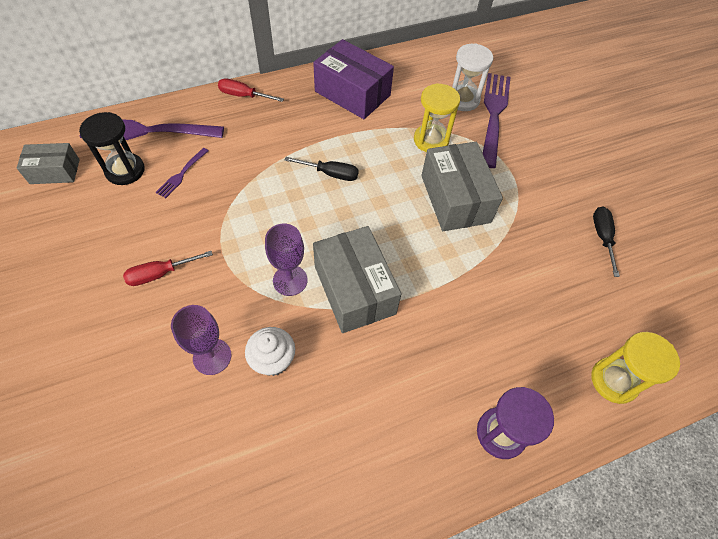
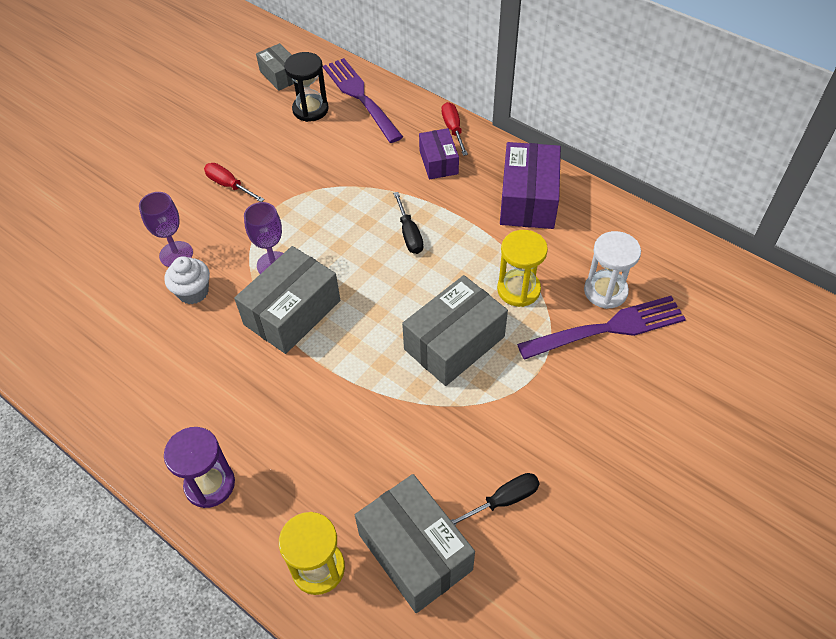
camera: 65 degrees right, 5 degrees down
(182, 174) = (332, 142): purple fork -> none
(270, 121) = (438, 162): none -> purple box
(623, 309) = (415, 552): none -> grey box

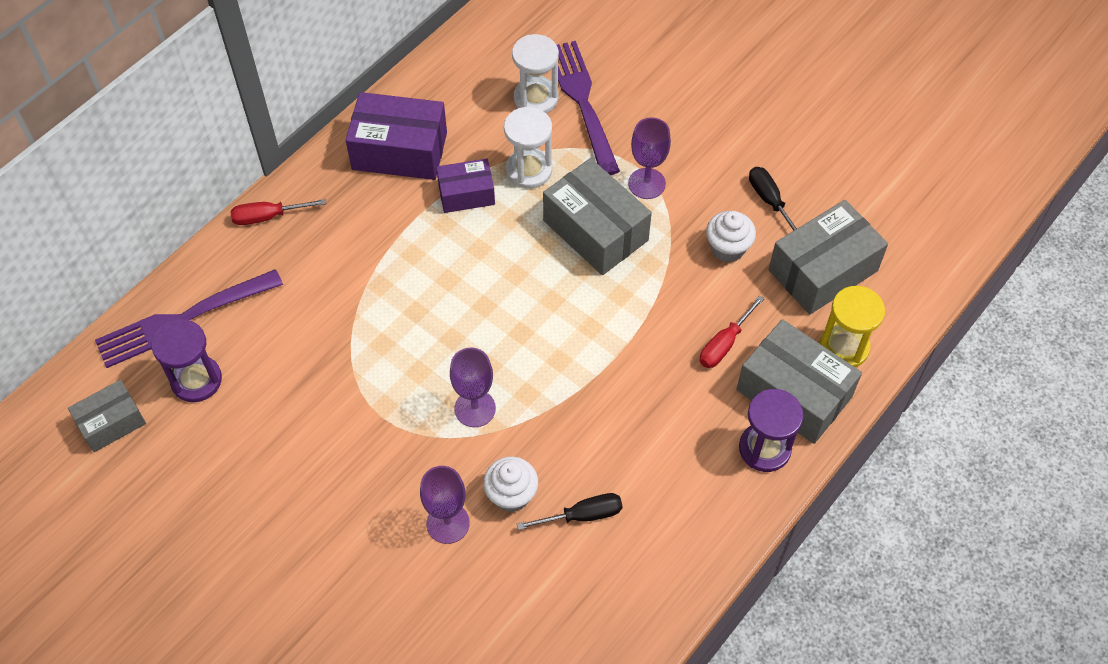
camera: 90 degrees left, 5 degrees up
(228, 185) = (330, 472): red screwdriver -> red screwdriver (724, 344)
(292, 312) = (548, 384): grey box -> grey box (794, 393)
(310, 109) = (196, 380): black hourglass -> purple hourglass
(409, 234) = (441, 267): black screwdriver -> black screwdriver (583, 515)
(438, 162) = (325, 234): purple box -> purple box (466, 194)
(439, 457) = (727, 248): none -> white cupcake
(514, 384) = (646, 183): none -> purple goblet
(518, 289) = (529, 170): yellow hourglass -> white hourglass

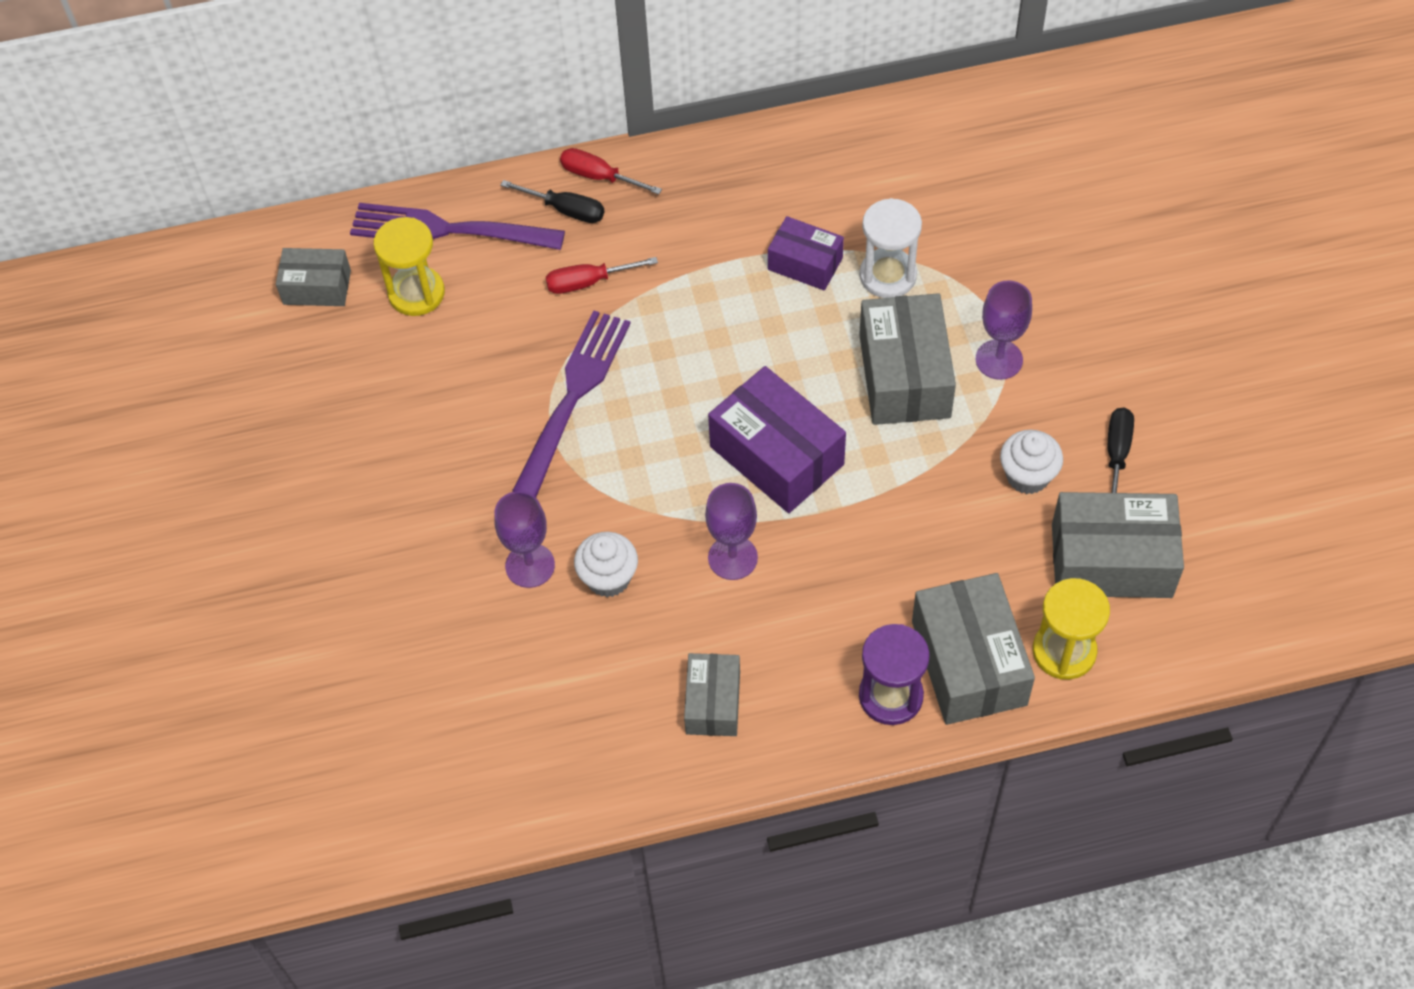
camera: 40 degrees right, 0 degrees up
(196, 380) = (416, 293): purple hourglass -> yellow hourglass
(399, 151) = (775, 183): purple box -> purple box (776, 455)
(475, 408) = (641, 476): purple goblet -> purple goblet (732, 558)
(536, 98) = (957, 206): white hourglass -> none
(583, 103) = (1003, 238): purple fork -> purple fork (573, 398)
(583, 515) = (659, 641): black screwdriver -> black screwdriver (566, 210)
(655, 533) = (713, 703): none -> grey box
(724, 344) = (939, 569): red screwdriver -> red screwdriver (587, 282)

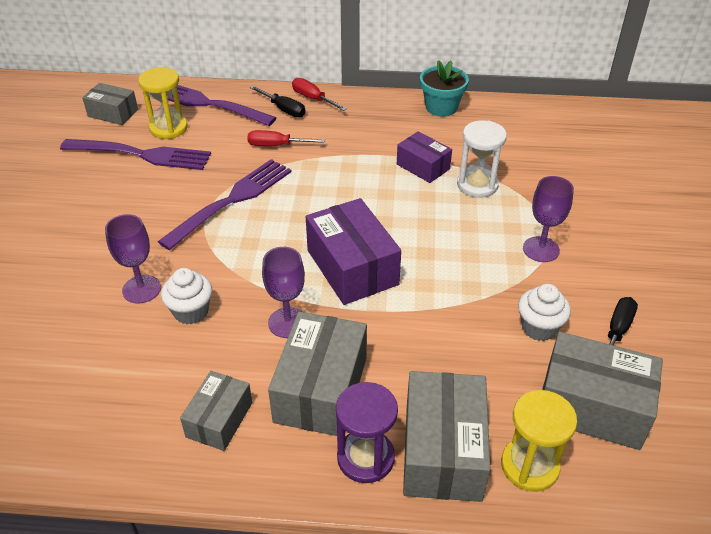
camera: 15 degrees right, 15 degrees down
(403, 353) = (140, 155): none -> purple fork
(791, 143) = (441, 107): none -> turquoise flower pot
(904, 376) = (466, 242): grey box -> grey box (321, 389)

